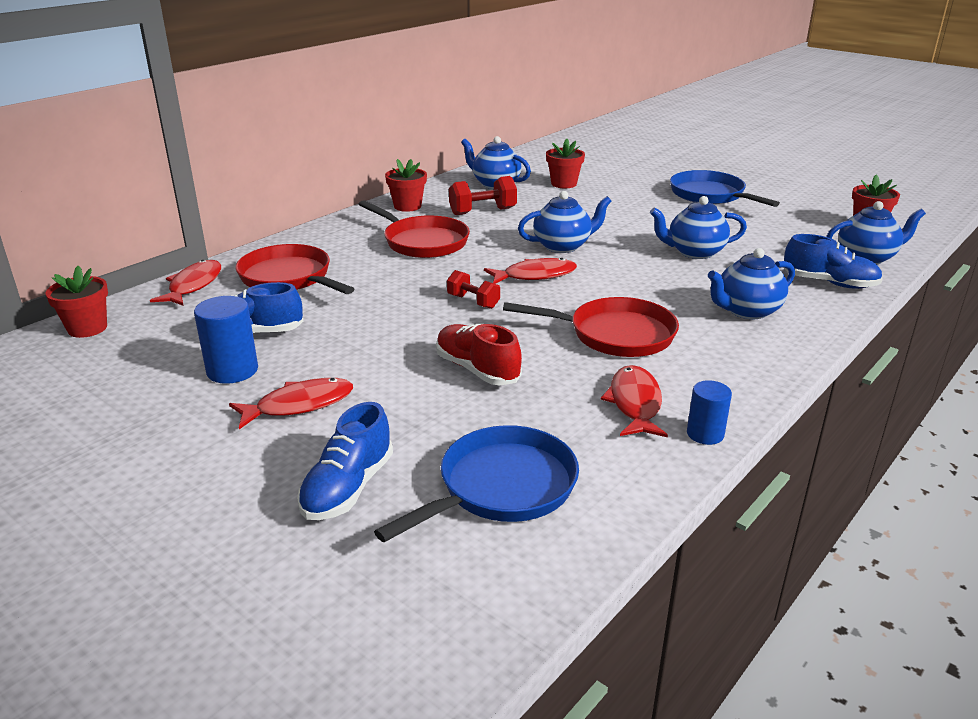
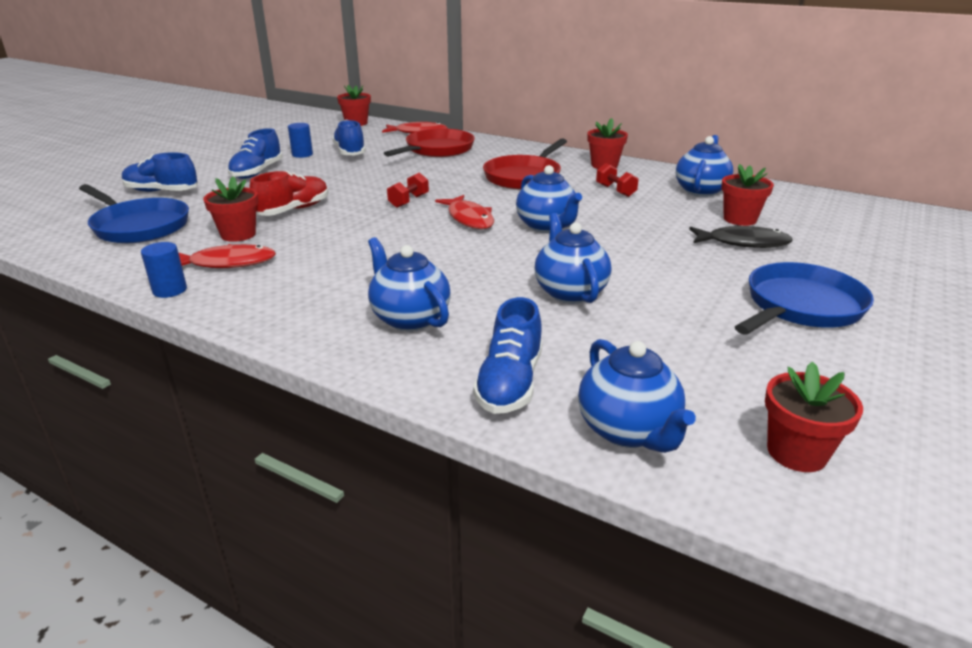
camera: 80 degrees right, 0 degrees up
(232, 370) = (302, 154): blue cylinder -> blue cylinder, size x0.65
(299, 405) = (257, 172): red fish -> blue shoe
(482, 211) = (615, 191): red dumbbell -> red dumbbell, size x0.66
(550, 403) = (238, 234): none -> red flower pot
(609, 191) = (743, 243): none -> black fish
(614, 334) = (350, 253): red pan -> none

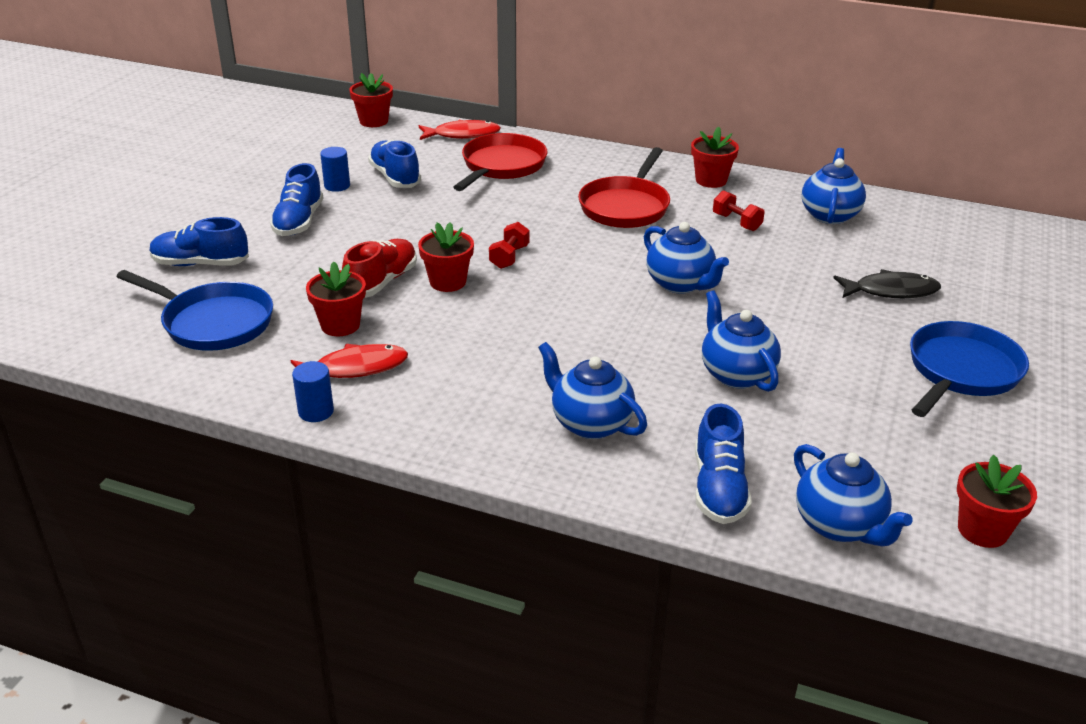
camera: 10 degrees left, 5 degrees up
(469, 219) = (590, 279): red fish -> none
(740, 219) = (880, 256): red flower pot -> red flower pot (448, 282)

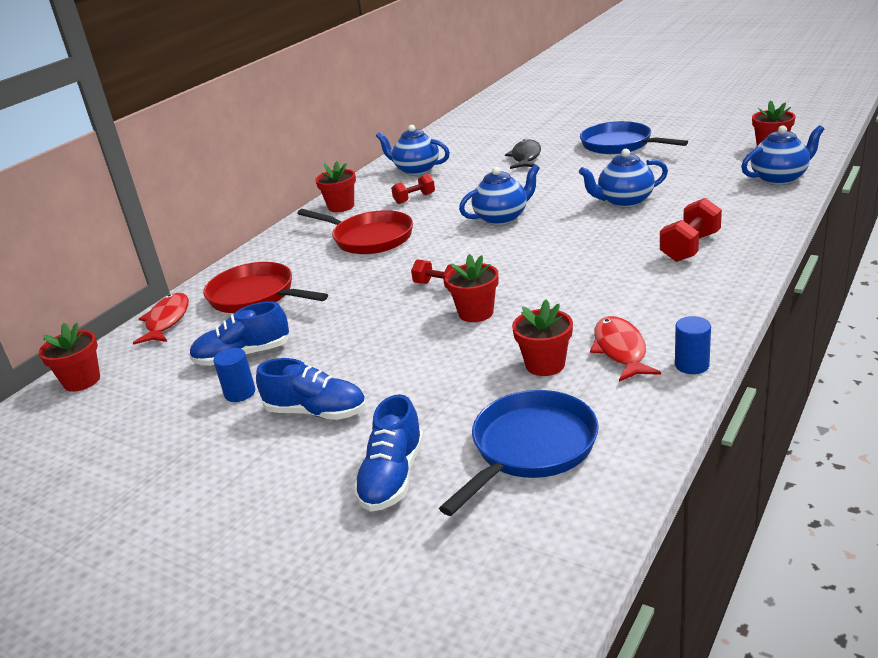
camera: 75 degrees left, 5 degrees down
(381, 282) = (467, 348): red shoe -> none
(590, 423) = (690, 247): blue teapot -> red dumbbell
(718, 488) = (754, 208): blue shoe -> none

